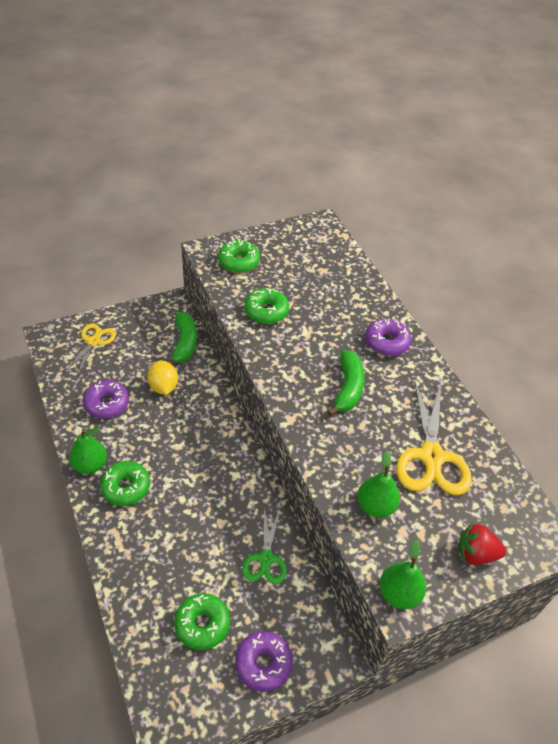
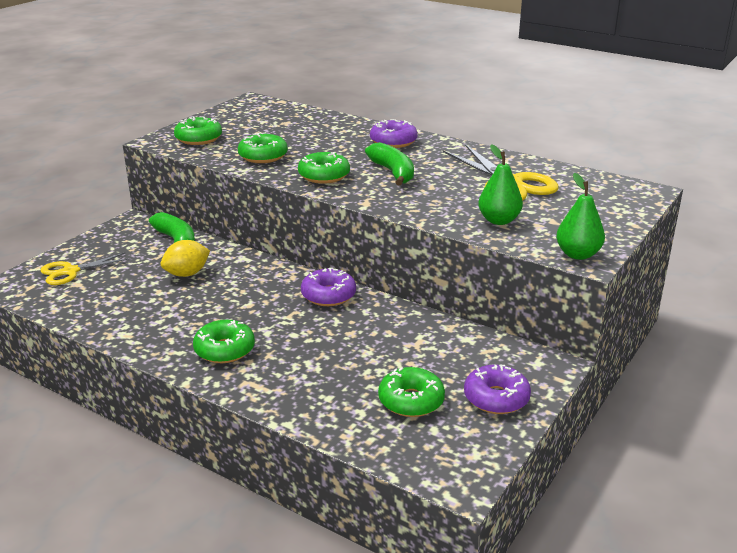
camera: 30 degrees left, 20 degrees down
(90, 464) = (166, 350): green pear -> none
(94, 341) = (70, 271): yellow scissors -> yellow scissors turned 105 degrees counterclockwise
(107, 404) = (136, 305): purple donut -> purple donut (328, 295)
(163, 386) = (187, 274): yellow lemon -> yellow lemon turned 75 degrees counterclockwise
(266, 559) = (420, 337): green scissors -> none
(290, 363) = (324, 176): none -> green donut
(475, 553) = (605, 215): red strawberry -> none

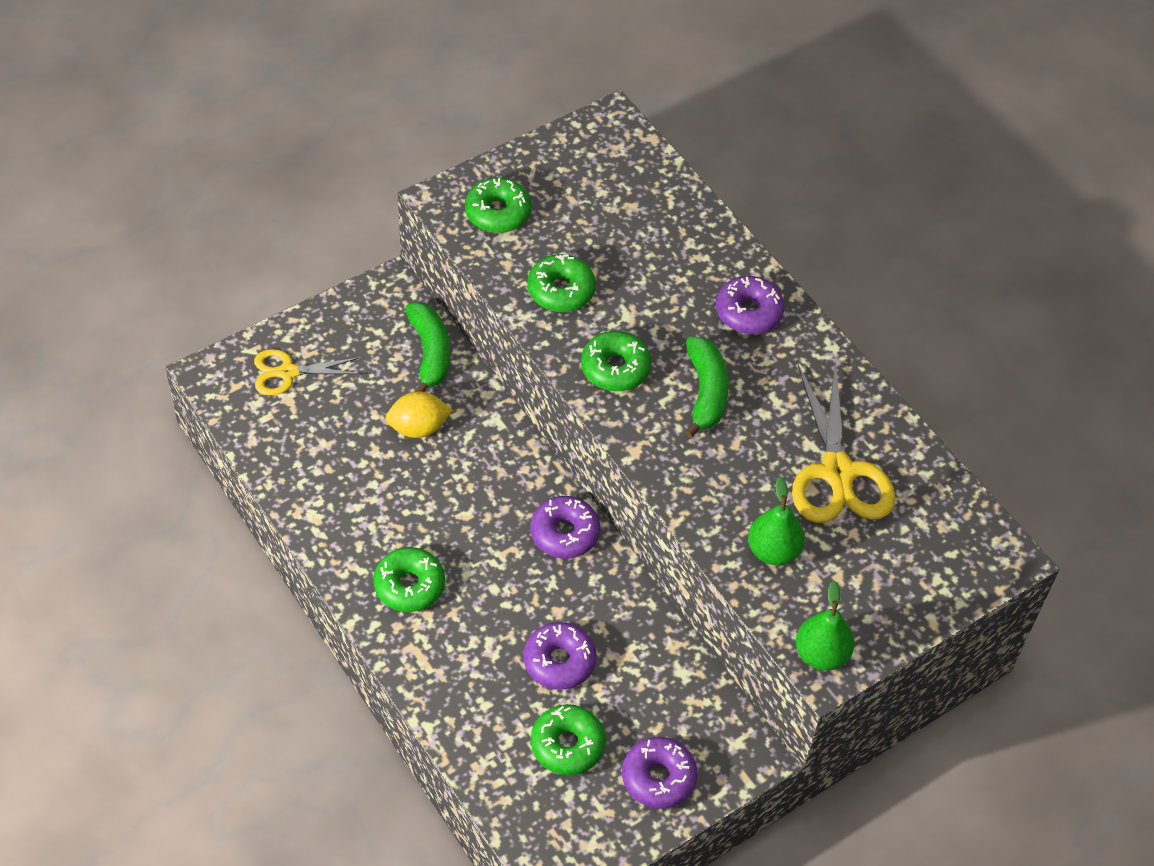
camera: 20 degrees right, 25 degrees up
(371, 358) = (559, 661): none -> purple donut

